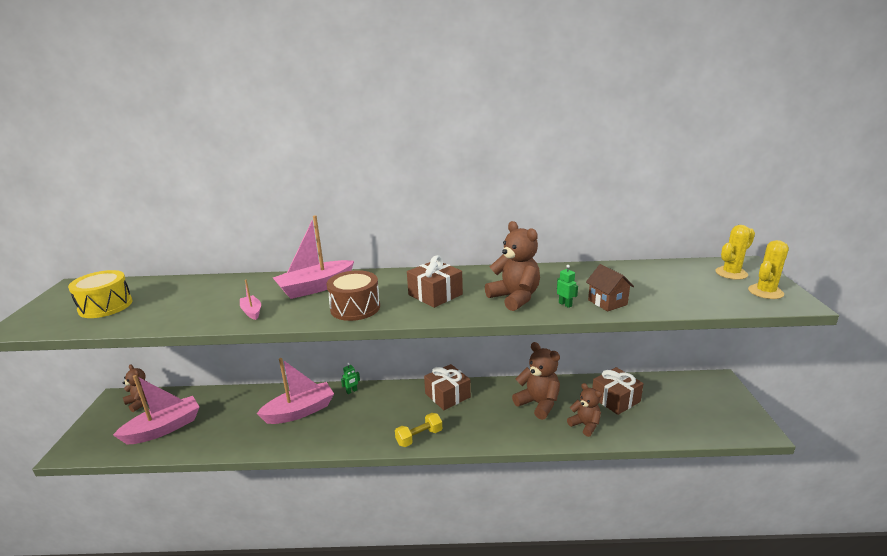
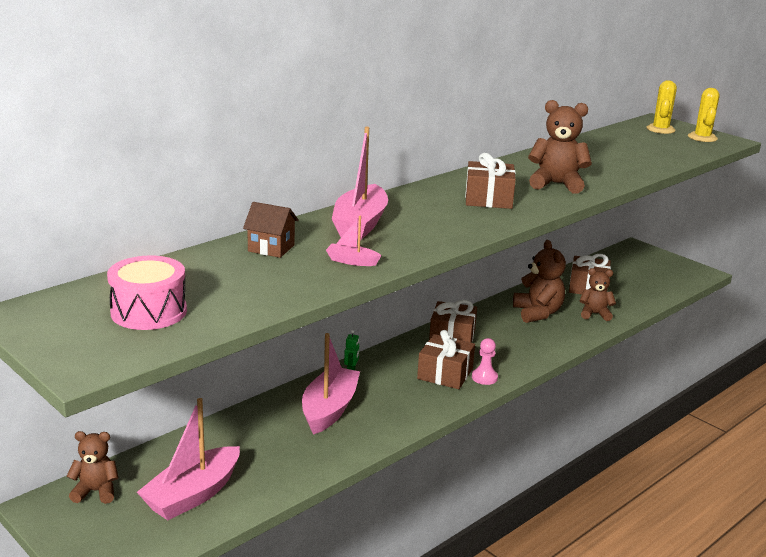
camera: 45 degrees left, 0 degrees up
(105, 306) = (149, 312): yellow drum -> pink drum
(164, 428) = (193, 495): pink boat -> pink boat turned 150 degrees counterclockwise
(355, 308) = (445, 228): brown drum -> none
(399, 421) = (445, 374): none -> brown gift
(419, 437) = (484, 377): yellow dumbbell -> pink pawn
(538, 404) = (537, 313): brown teddy bear -> brown teddy bear turned 75 degrees clockwise
(565, 304) = (601, 179): green robot -> none
(607, 302) = (625, 170): brown house -> brown house (271, 248)

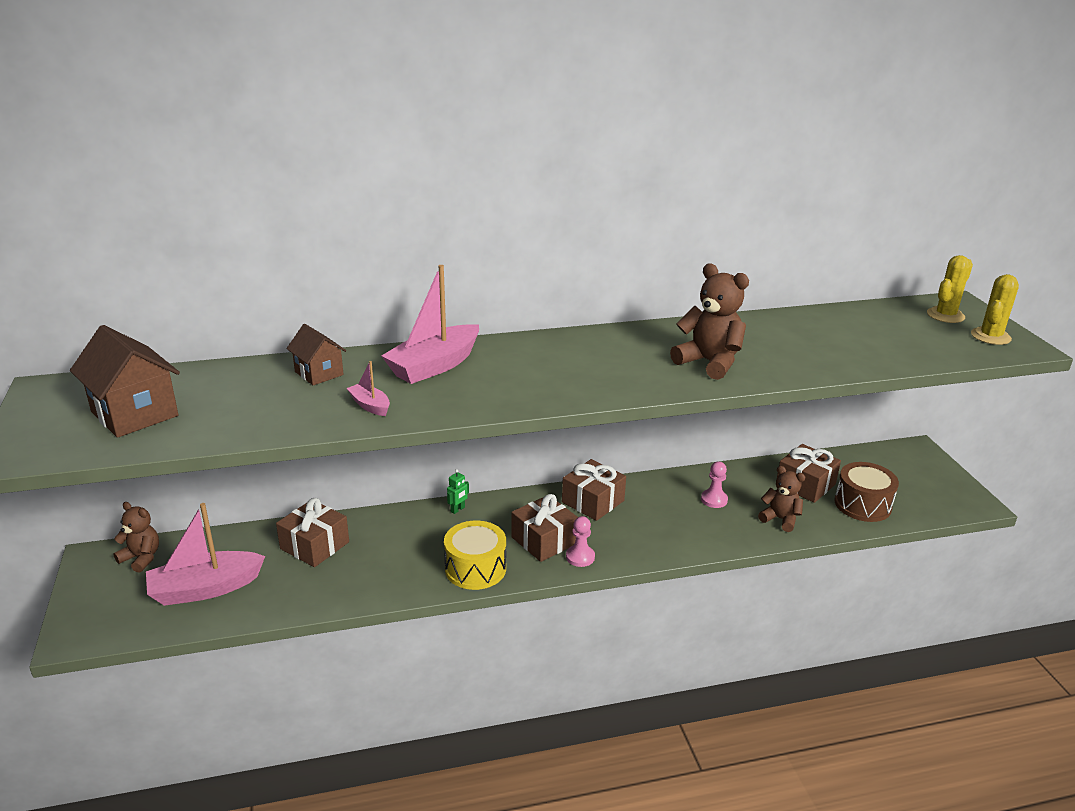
camera: 30 degrees right, 5 degrees up
(149, 312) = (134, 414): pink drum -> brown house
(329, 409) = (398, 543): pink boat -> none
(414, 409) = (475, 568): none -> yellow drum
(488, 199) = (606, 365): brown gift -> brown gift (314, 545)
(537, 313) = (714, 500): brown teddy bear -> pink pawn
(637, 291) = (862, 504): none -> brown drum

